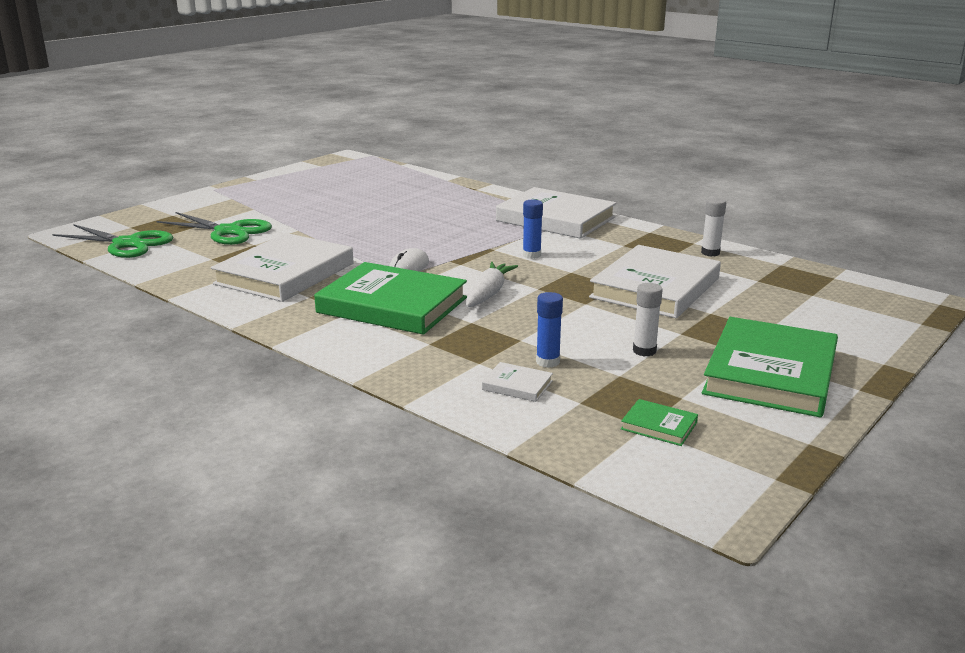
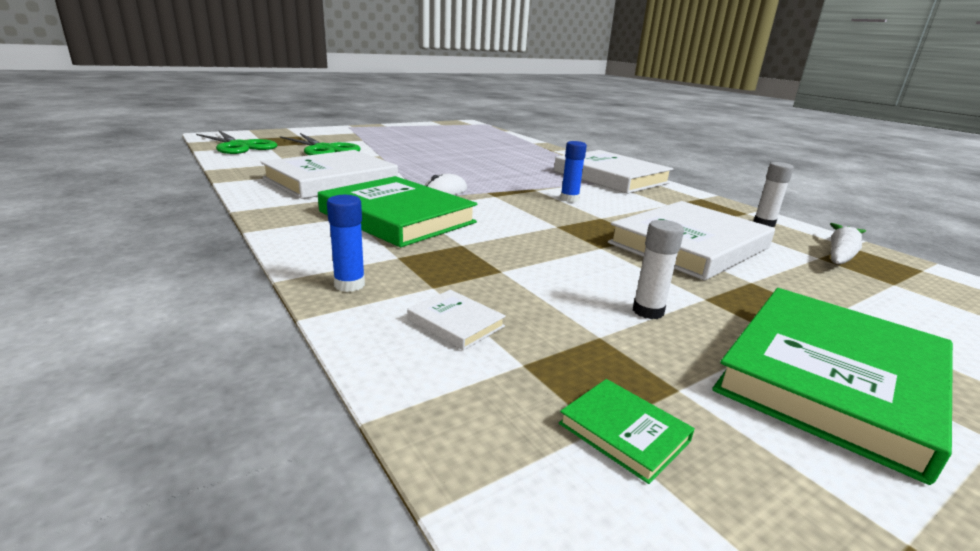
camera: 15 degrees right, 0 degrees up
(489, 293) = (502, 222): white carrot -> white carrot (840, 254)
(547, 362) = (515, 301): blue glue stick -> blue glue stick (349, 285)

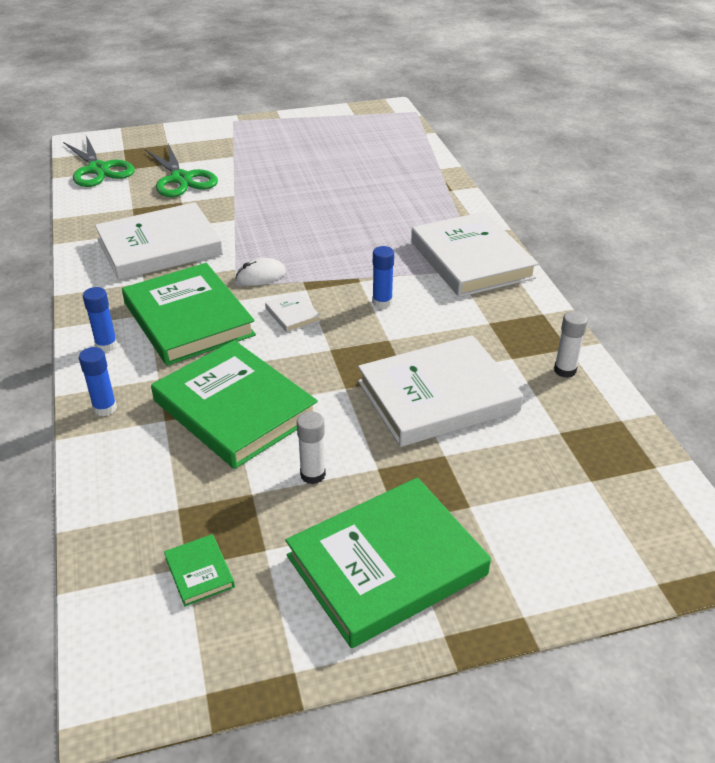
camera: 20 degrees right, 15 degrees up
(317, 239) = (106, 345): none -> blue glue stick
(455, 323) = (157, 462): white book -> white book (292, 315)
(506, 271) = (234, 409): none -> green book
(840, 254) = (591, 430): white carrot -> none

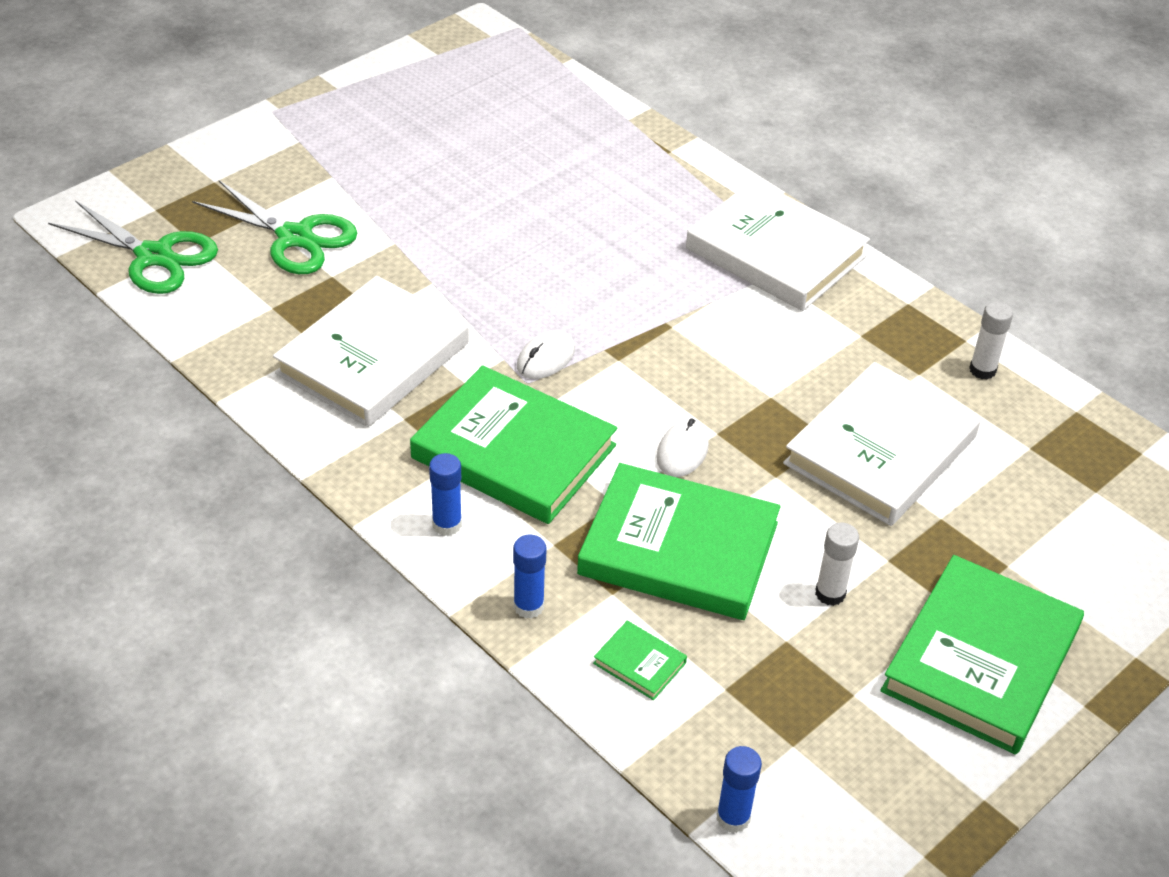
camera: 30 degrees left, 5 degrees up
(199, 572) = (811, 746): green book -> green book (639, 663)
(292, 315) = (633, 401): white book -> none
(295, 352) = (682, 451): none -> white mouse
(382, 302) = (723, 348): blue glue stick -> blue glue stick (733, 818)

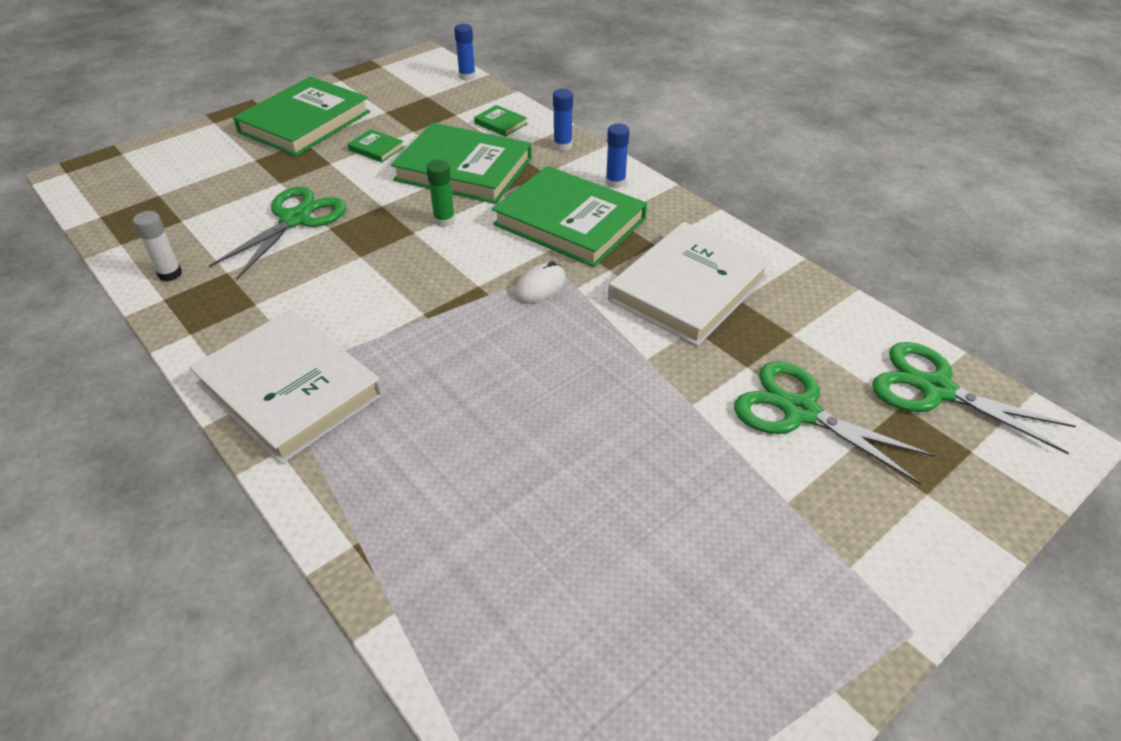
camera: 175 degrees left, 0 degrees up
(682, 451) = (444, 220): white mouse -> green glue stick
(830, 593) = (376, 148): white glue stick -> green book
(880, 450) = (295, 219): white book -> green scissors

